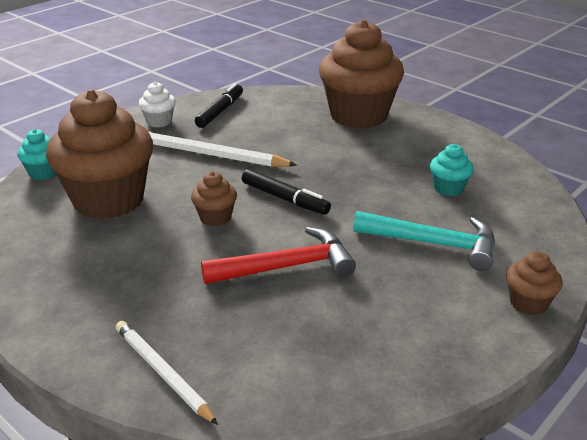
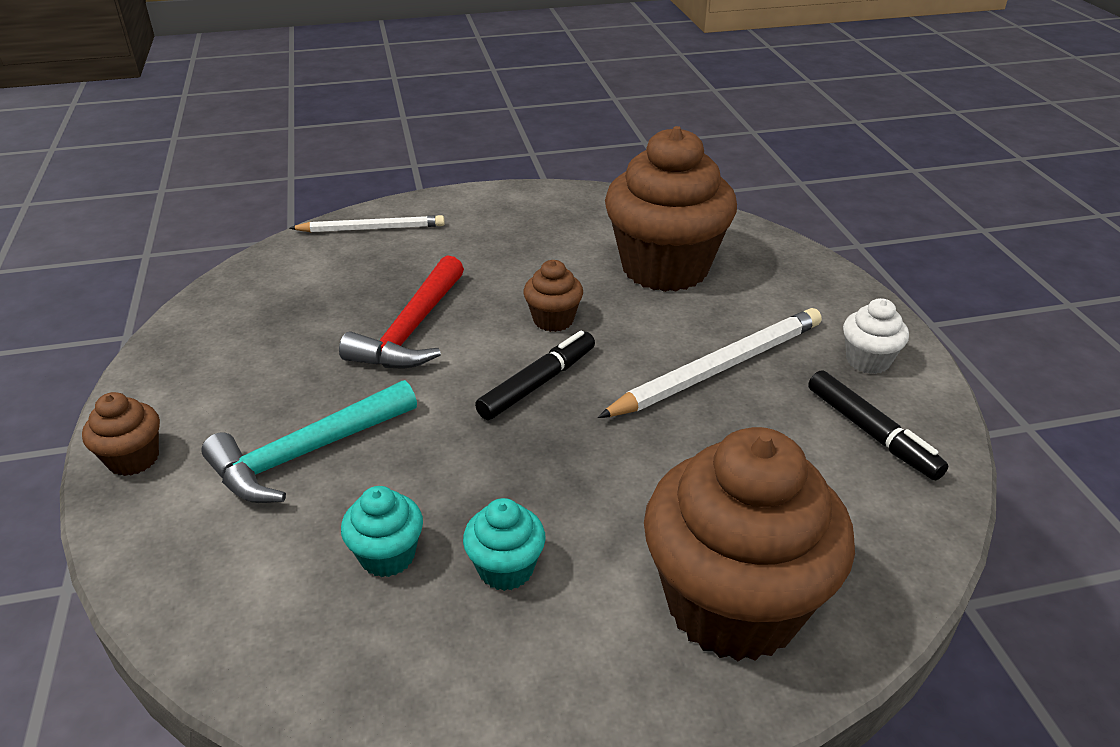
camera: 125 degrees right, 5 degrees up
(43, 173) = (771, 245): turquoise cupcake -> turquoise cupcake (506, 568)
(284, 199) = (538, 383): black marker -> black marker turned 150 degrees clockwise

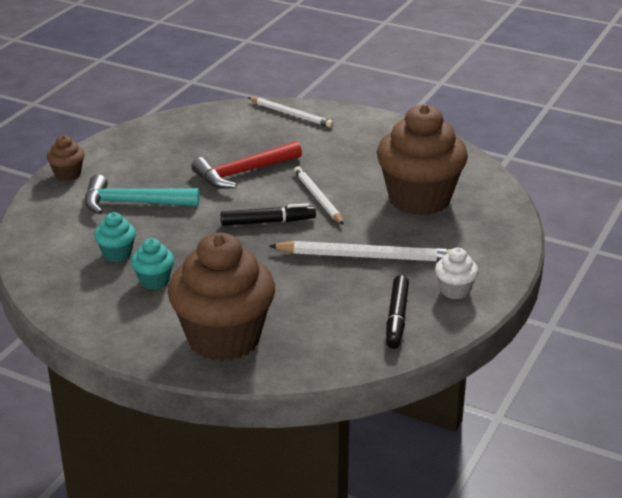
camera: 40 degrees right, 5 degrees down
(553, 320) = (318, 198): brown cupcake -> white pencil

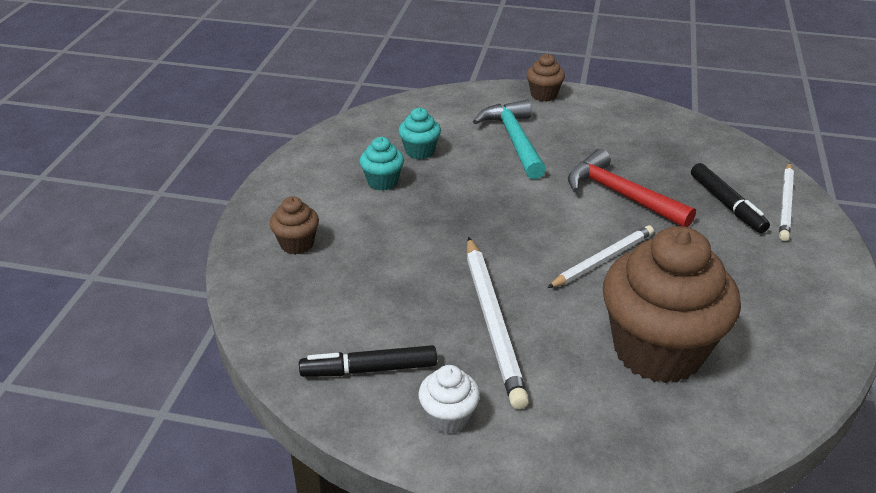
camera: 75 degrees right, 5 degrees up
(224, 338) = (297, 244): brown cupcake -> brown cupcake, size x0.43
(268, 222) = (527, 232): black marker -> black marker (726, 204)

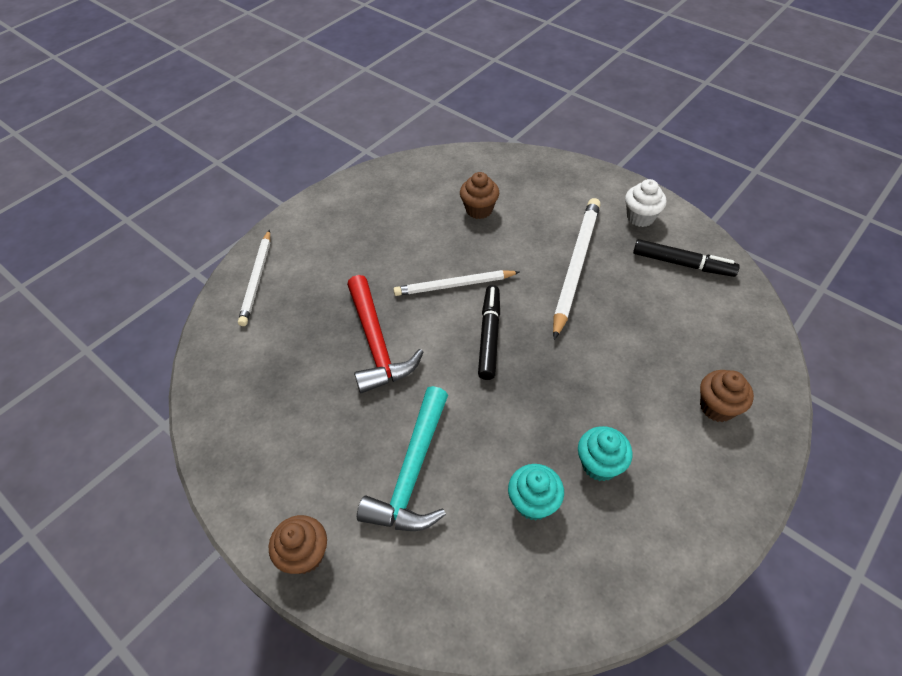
camera: 150 degrees left, 15 degrees up
(658, 350) = (479, 210): brown cupcake -> brown cupcake, size x0.43
(726, 204) = (302, 297): black marker -> black marker (489, 336)
(785, 203) = (257, 279): white pencil -> white pencil turned 135 degrees clockwise

